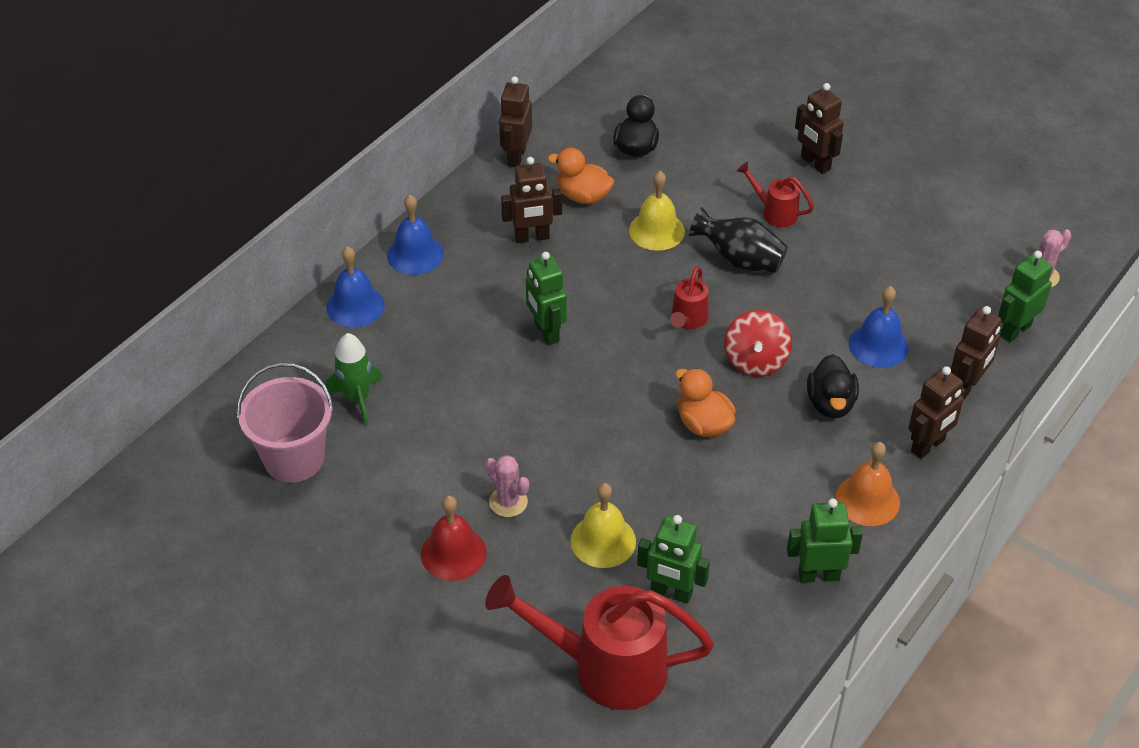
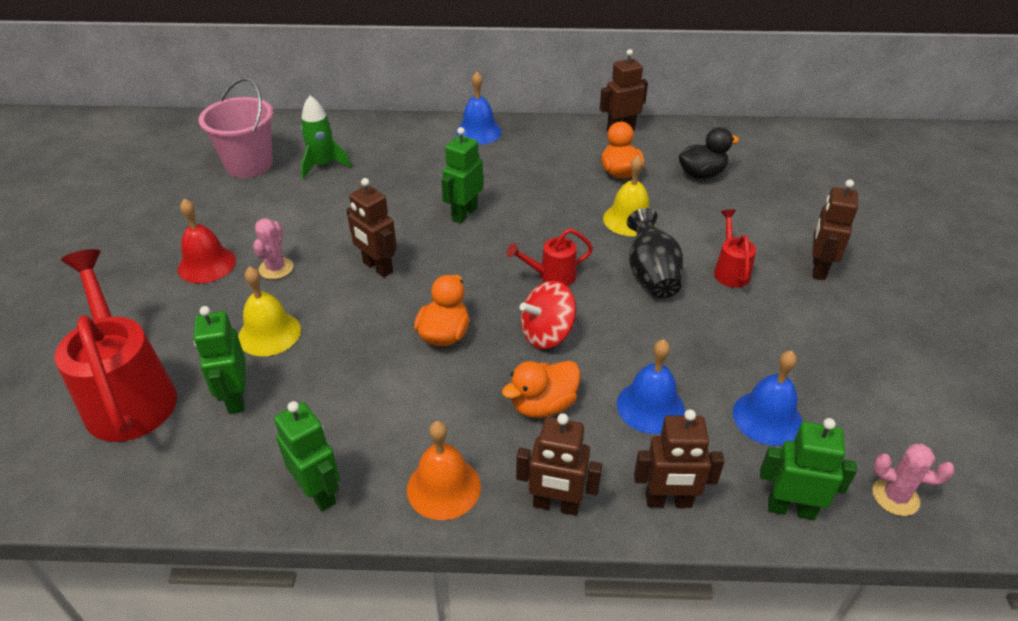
camera: 55 degrees right, 5 degrees down
(355, 306) = (407, 130): blue bell -> blue bell (767, 418)
(532, 237) = (551, 169): brown robot -> brown robot (377, 267)
(830, 404) = (543, 405): black duck -> orange duck

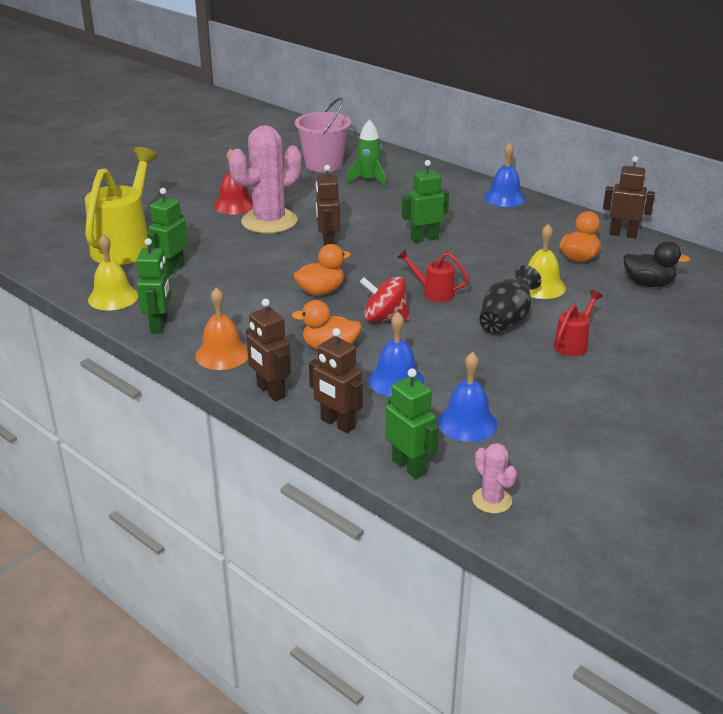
camera: 40 degrees right, 10 degrees down
(129, 394) = (125, 245): red watering can -> yellow watering can
(269, 333) = (225, 249): yellow bell -> yellow bell (113, 297)
(276, 268) = (269, 221): pink cactus -> pink cactus, size x2.16
(818, 268) = (652, 373): brown robot -> none

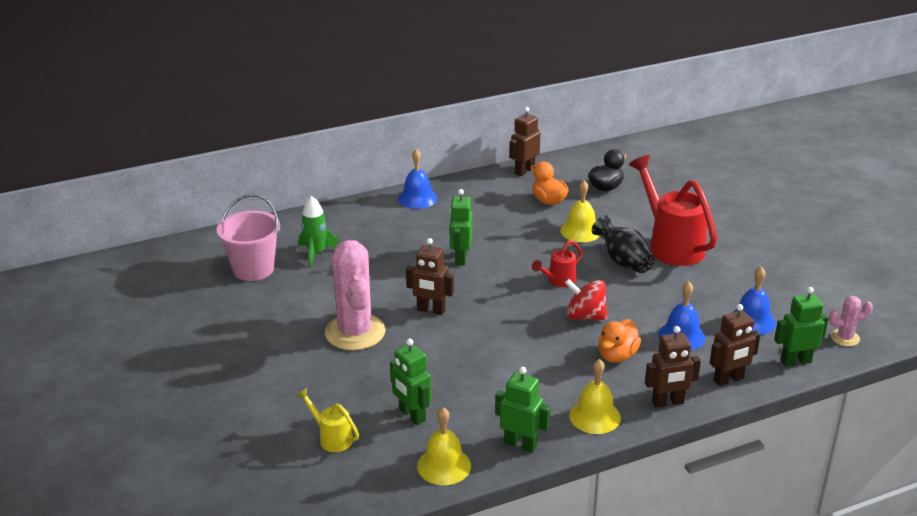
camera: 65 degrees left, 0 degrees up
(125, 245) = (332, 438): yellow watering can -> yellow watering can, size x0.48
(222, 354) = (594, 416): orange bell -> yellow bell
(234, 205) = (298, 345): red bell -> none
(321, 291) = (518, 336): orange duck -> none
(384, 318) = (585, 316): red spinning top -> red spinning top turned 75 degrees clockwise
(573, 344) = (671, 245): red watering can -> red watering can, size x2.07

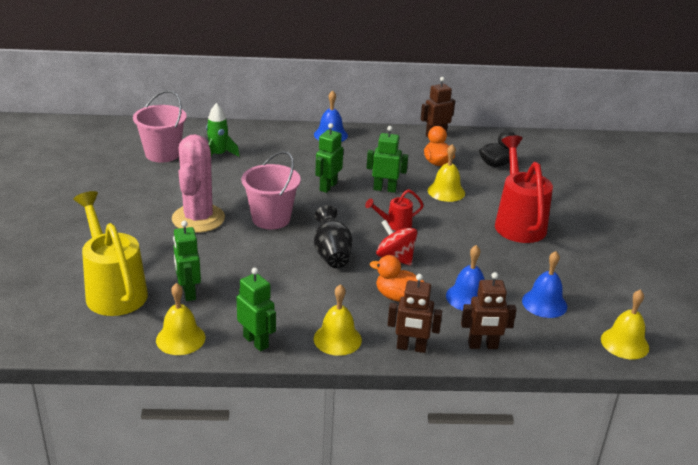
camera: 20 degrees right, 0 degrees up
(332, 438) = (113, 290): yellow watering can -> yellow watering can, size x2.07
(431, 310) = (271, 219): brown robot -> pink bucket
(617, 355) = (397, 296): orange duck -> orange duck turned 60 degrees clockwise
(623, 262) = (464, 225): black vase -> black vase (331, 254)
(795, 361) = (559, 349): green robot -> green robot (384, 189)
(845, 338) = (624, 343): pink cactus -> yellow bell

